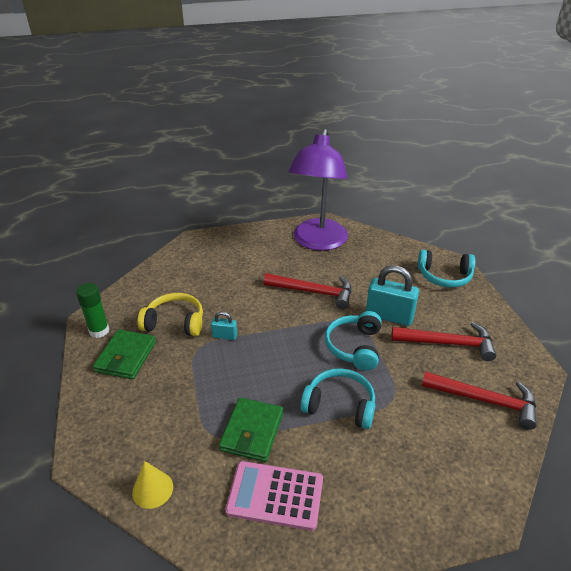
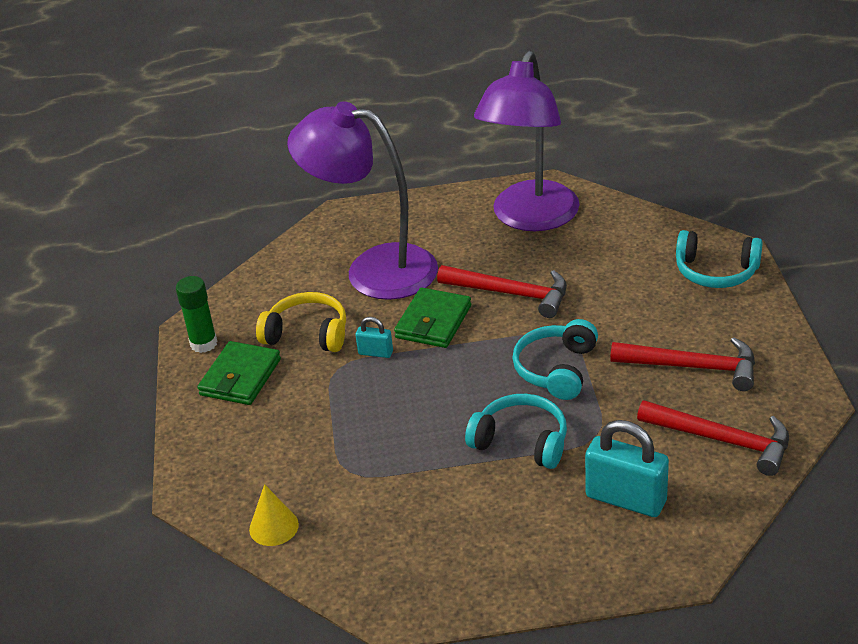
camera: 10 degrees right, 0 degrees up
(218, 276) = (373, 269): none -> purple lamp
(252, 431) = (401, 469): green wallet -> green wallet (433, 322)
(275, 495) = (422, 537): pink calculator -> none
(389, 316) = (616, 329): turquoise padlock -> turquoise padlock (626, 499)

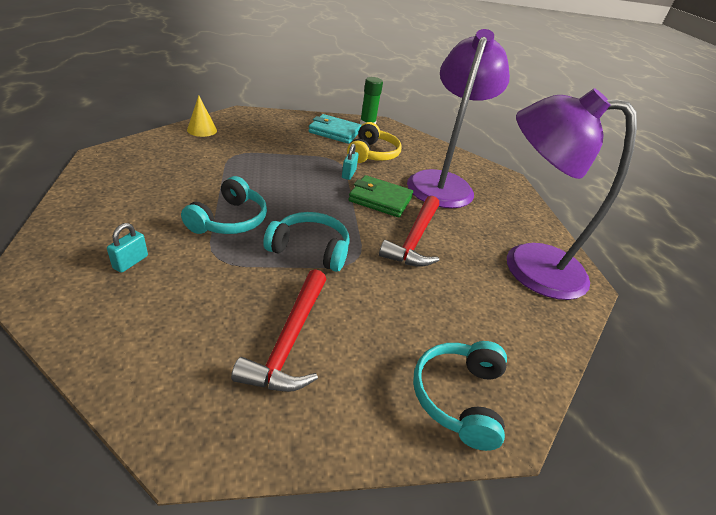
camera: 80 degrees right, 0 degrees up
(240, 377) = (334, 132): green wallet -> turquoise wallet
(626, 499) = (130, 262): turquoise padlock -> turquoise padlock, size x0.50
(722, 440) = (167, 342): red hammer -> none

